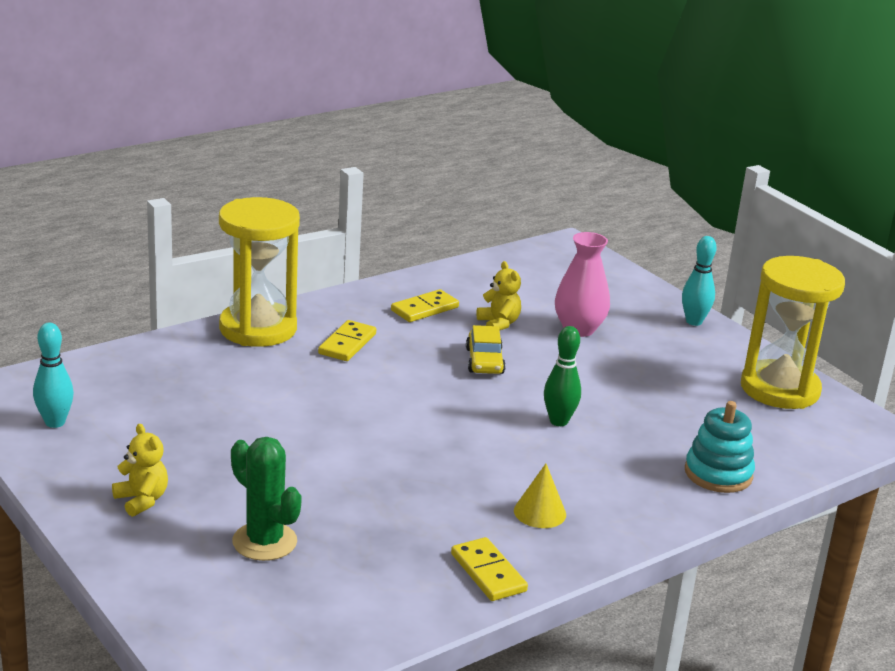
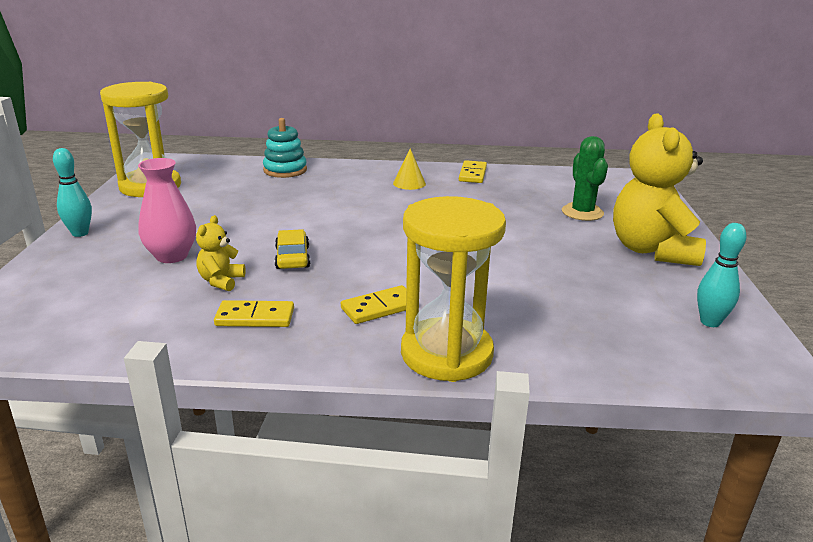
camera: 140 degrees left, 0 degrees up
(142, 500) = (652, 250): yellow teddy bear -> yellow teddy bear, size x2.23
(484, 361) = (292, 258): yellow car -> yellow car turned 45 degrees counterclockwise
(558, 421) = (318, 211): green bowling pin -> none

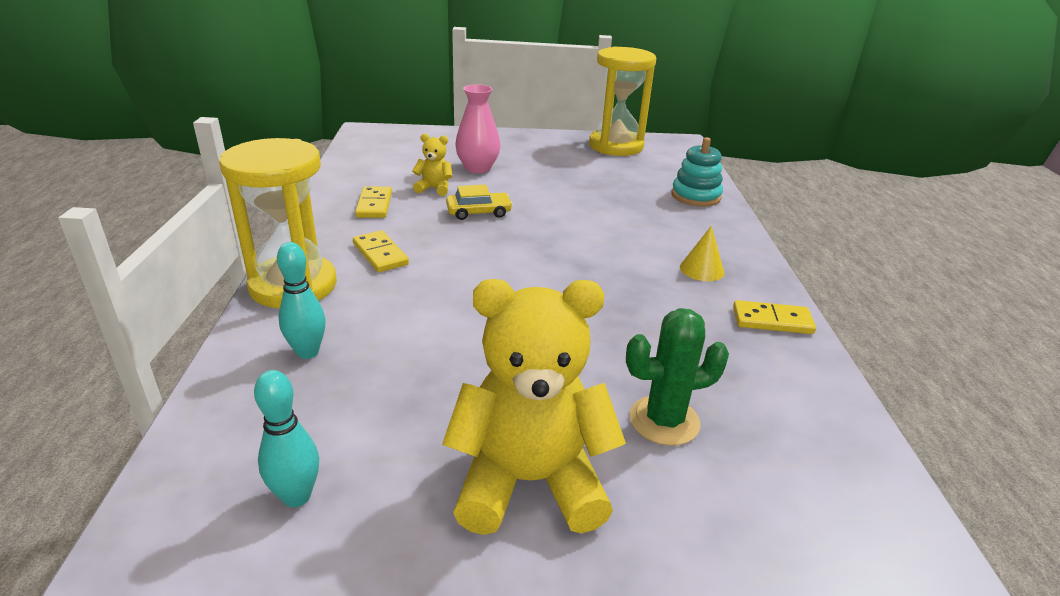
camera: 85 degrees right, 5 degrees up
(80, 233) = (513, 136): turquoise bowling pin -> turquoise bowling pin (307, 352)

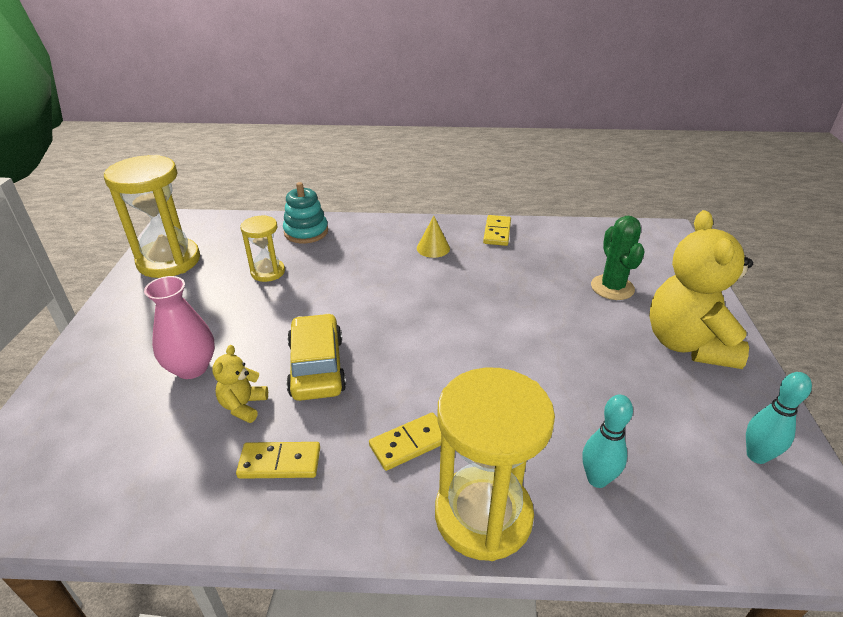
camera: 85 degrees left, 5 degrees up
(478, 212) = (317, 366): yellow car -> yellow car, size x1.56
(613, 184) = (268, 272): none -> yellow hourglass

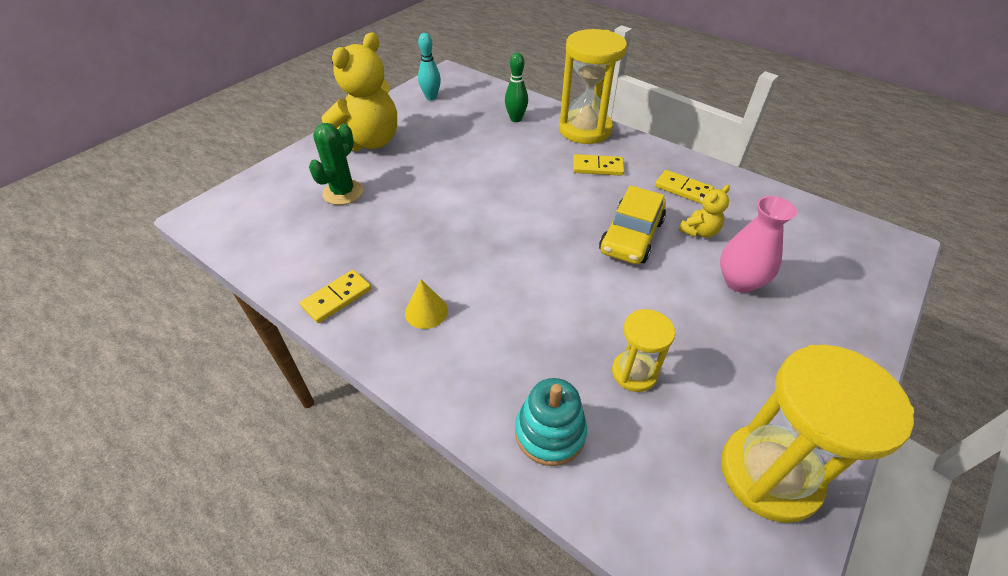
camera: 145 degrees left, 10 degrees up
(597, 479) = (516, 119): turquoise bowling pin -> green bowling pin

